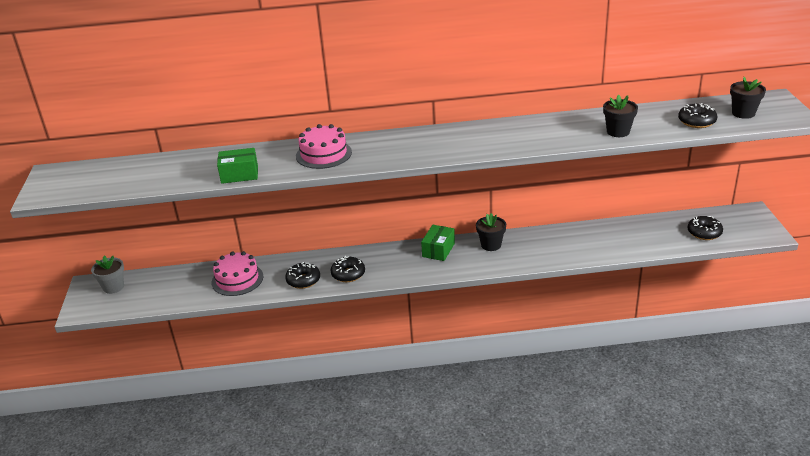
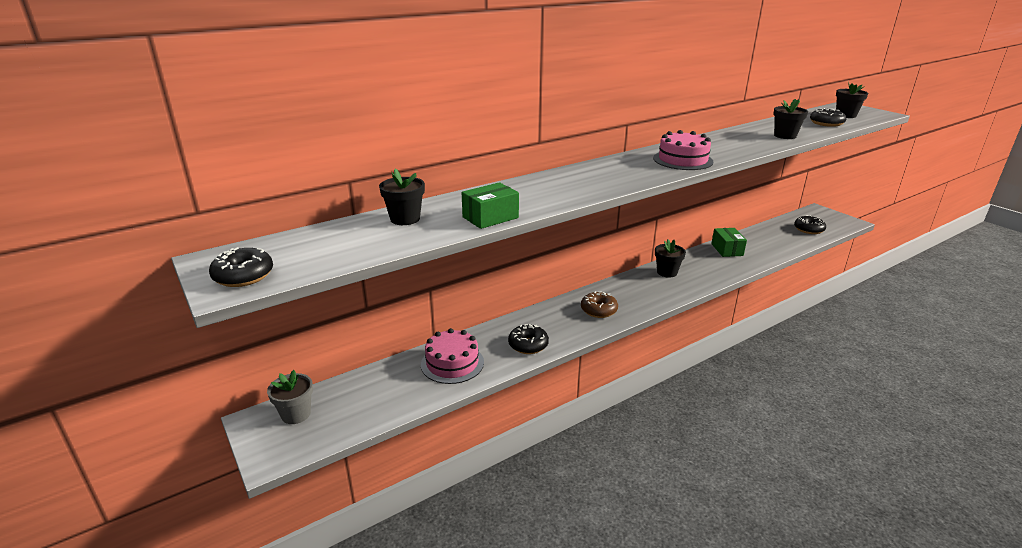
camera: 30 degrees left, 5 degrees down
(185, 163) = (405, 219): none -> black flower pot
(323, 154) = (557, 186): pink cake -> pink cake (683, 160)
(348, 274) = (568, 327): black donut -> black donut (243, 276)
(389, 266) = (598, 310): none -> brown donut
(438, 250) = (627, 286): green box -> green box (727, 249)

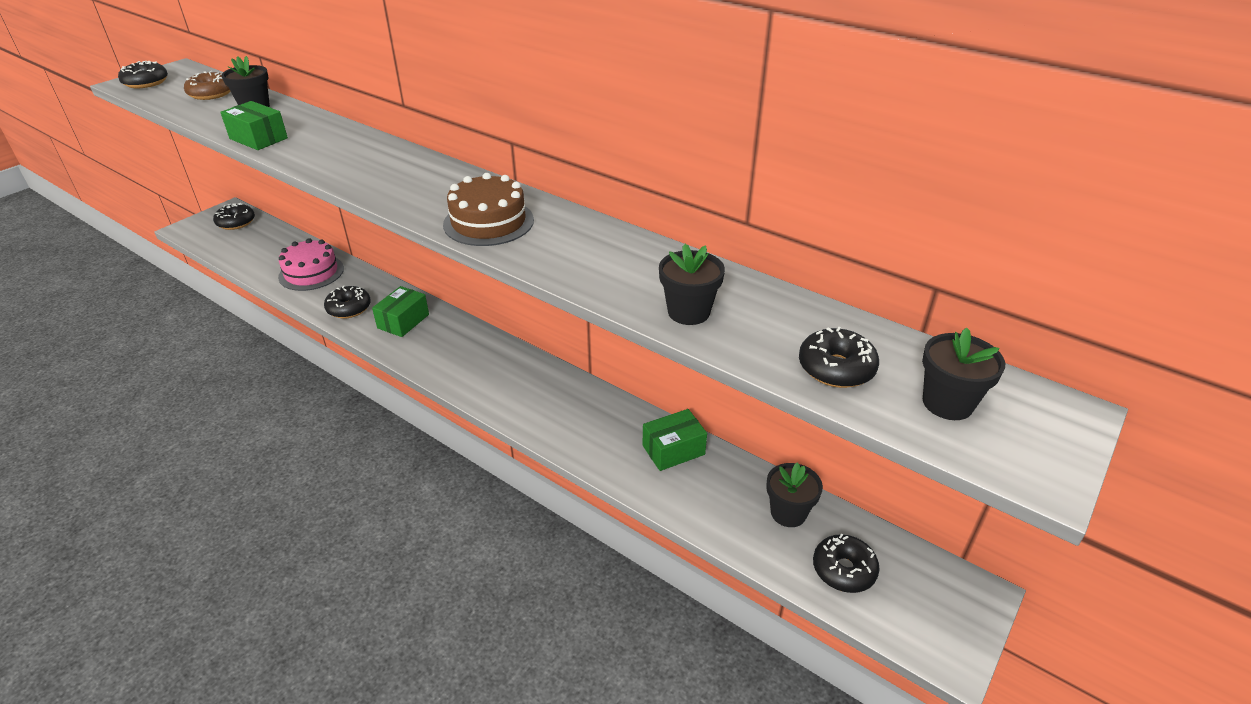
camera: 70 degrees right, 10 degrees up
(296, 414) = (236, 222): grey flower pot -> black donut
(561, 320) = (403, 321): none -> green box
(598, 310) = (433, 344): brown donut -> brown donut (211, 94)
(667, 272) = (559, 390): black flower pot -> black flower pot (788, 513)
(683, 160) = (488, 222): pink cake -> brown cake

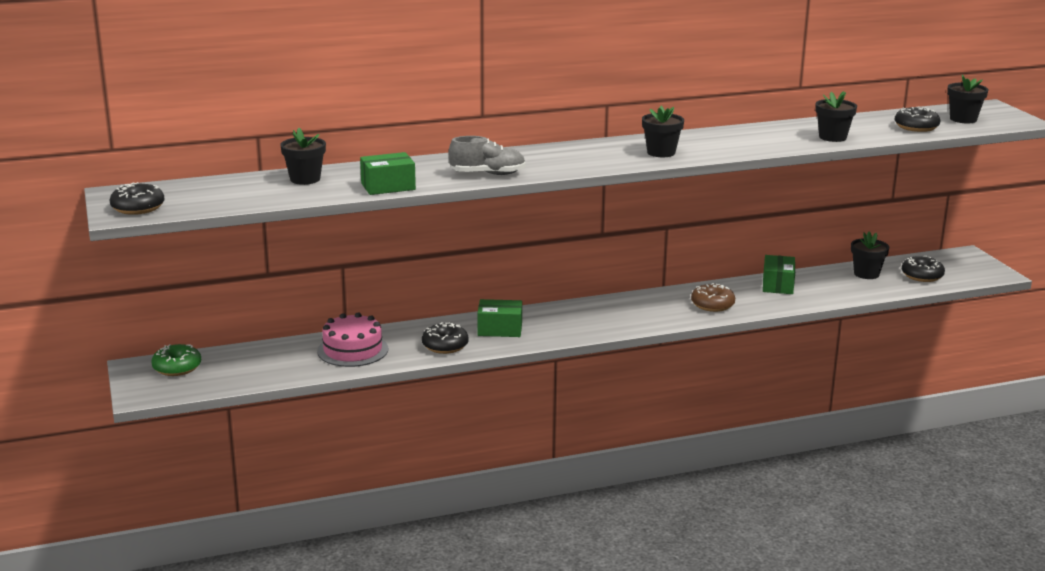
camera: 55 degrees left, 15 degrees down
(211, 94) = (232, 189): brown donut -> brown donut (712, 305)
(236, 222) = (177, 368): black donut -> green donut
(330, 164) = (487, 174): none -> grey shoe
(403, 321) = (500, 329): green box -> green box turned 60 degrees counterclockwise
(488, 222) = (661, 152): brown cake -> black flower pot

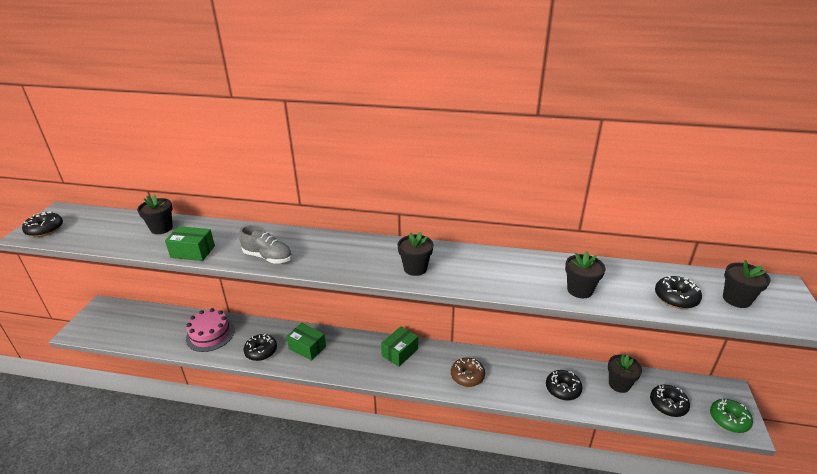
camera: 30 degrees right, 10 degrees up
(177, 368) = (116, 314): green donut -> green donut (729, 420)
(778, 285) = (535, 371): green box -> green box (400, 352)
(817, 290) = (563, 389): none -> black donut

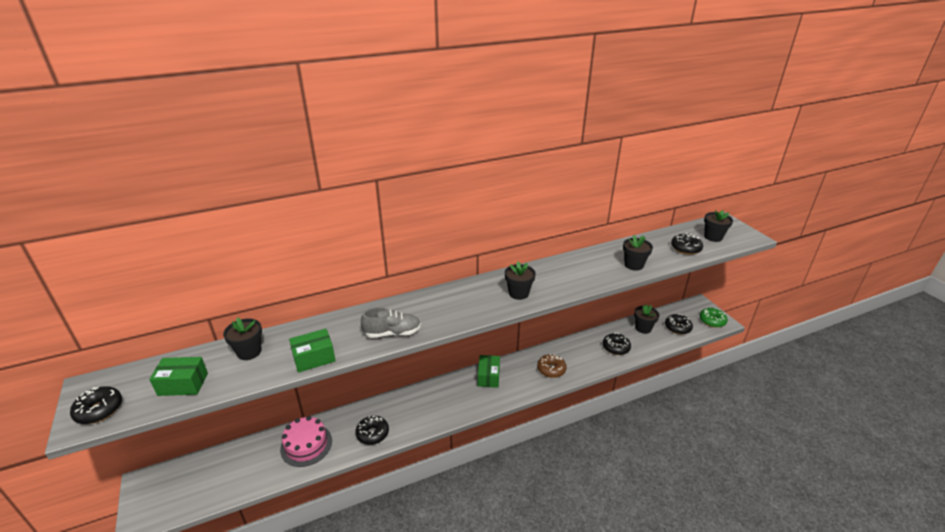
camera: 35 degrees left, 0 degrees up
(307, 347) = (411, 410): green box -> green box (183, 384)

